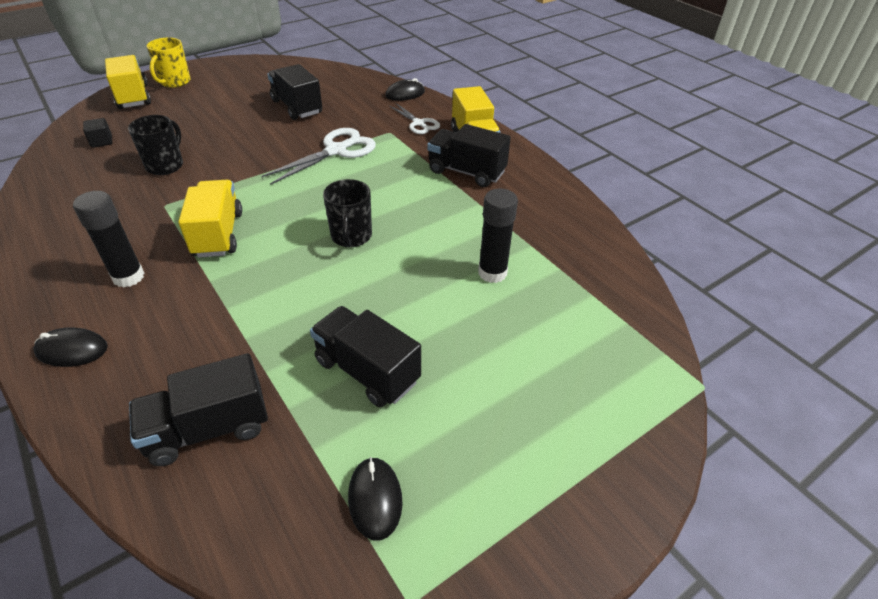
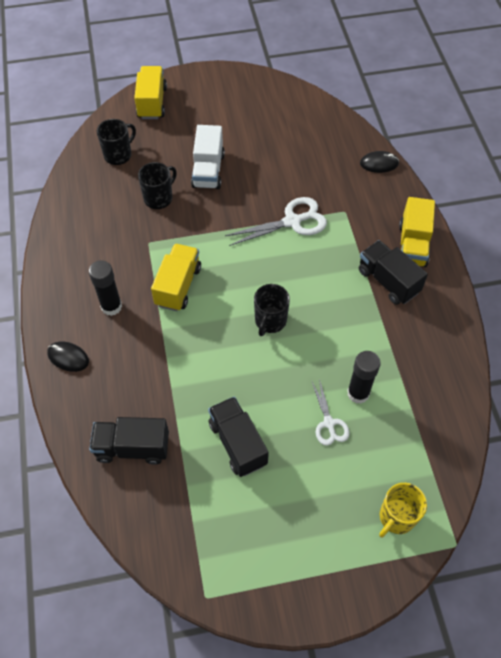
camera: 25 degrees right, 15 degrees up
(101, 142) = (118, 155): black cube -> black mug
(174, 82) = (188, 91): yellow mug -> yellow mug (396, 517)
(220, 133) = (208, 170): none -> white truck
(297, 107) = (279, 155): black truck -> none
(375, 499) = (210, 532): black mouse -> none
(418, 123) = (374, 208): white scissors -> white scissors (329, 423)

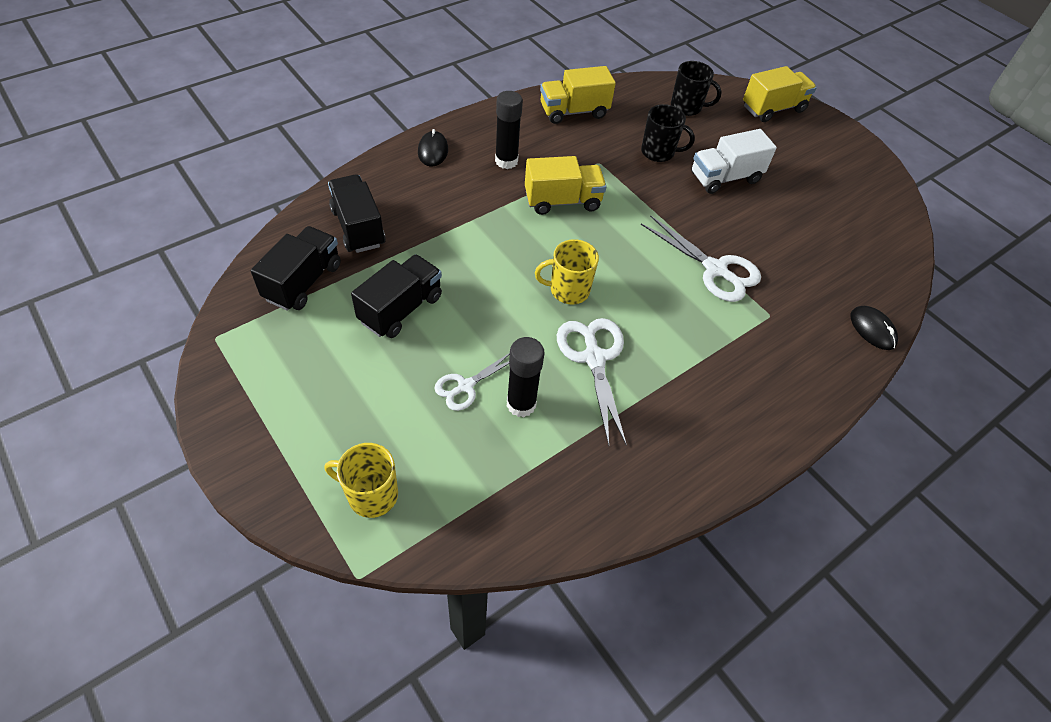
camera: 60 degrees right, 5 degrees down
(270, 321) = (568, 290): black mug -> yellow mug
(337, 331) = (594, 358): none -> white scissors
(388, 281) = (701, 390): black truck -> black truck (303, 282)
(412, 245) = (776, 402): yellow truck -> yellow truck (574, 112)

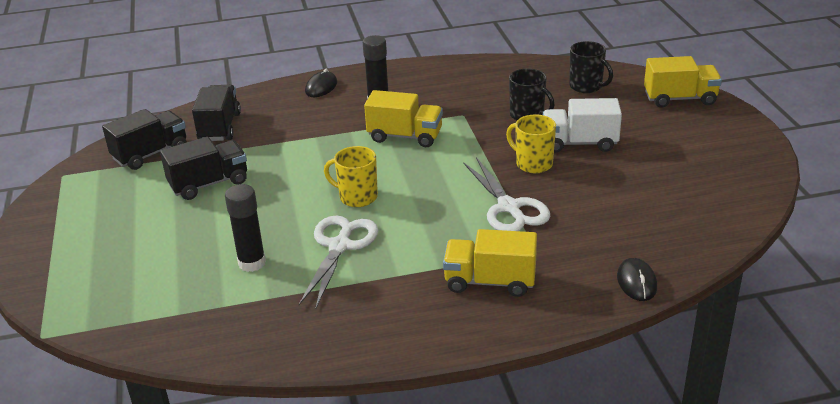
camera: 30 degrees right, 20 degrees down
(371, 494) = (91, 291): yellow mug -> yellow mug (533, 164)
(465, 386) = (217, 242): white scissors -> none
(574, 112) = (470, 76): yellow truck -> yellow truck (490, 282)

